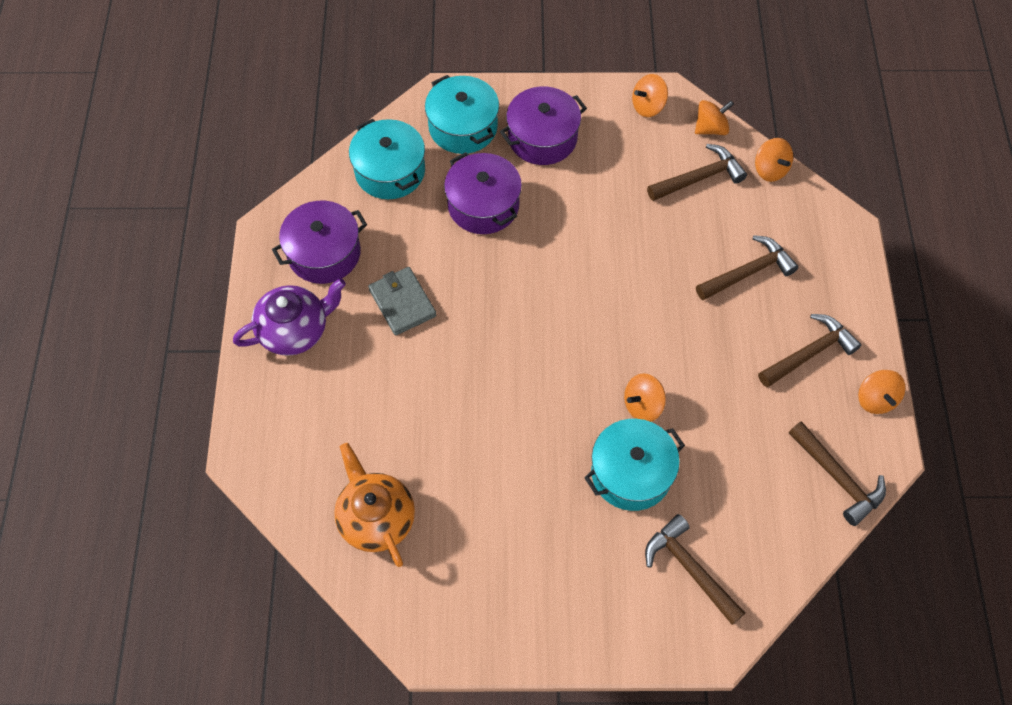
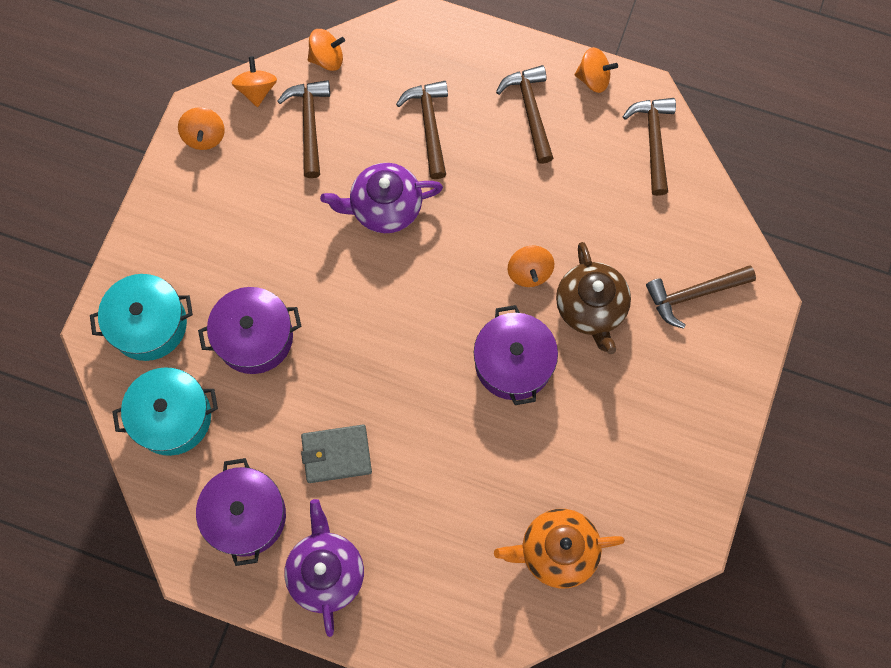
camera: 70 degrees left, 10 degrees up
(542, 138) = (198, 251): purple pot -> purple pot (513, 363)
(631, 473) = (591, 308): turquoise pot -> brown teapot
(649, 263) = (384, 207): none -> purple teapot
(837, 477) = (653, 141): brown hammer -> brown hammer turned 75 degrees counterclockwise

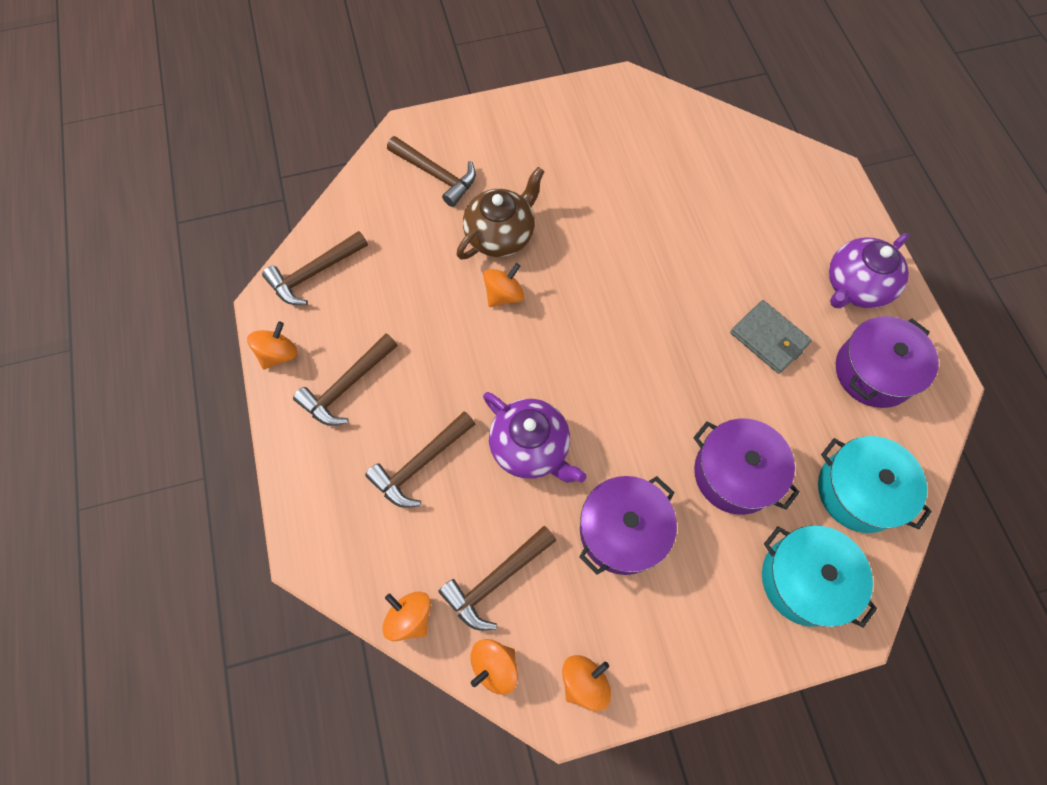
camera: 125 degrees left, 5 degrees down
(513, 363) = (589, 261): purple pot -> purple pot (622, 531)
(557, 551) = (702, 154): orange teapot -> none
(593, 78) = (278, 354): orange spinning top -> orange spinning top turned 60 degrees clockwise

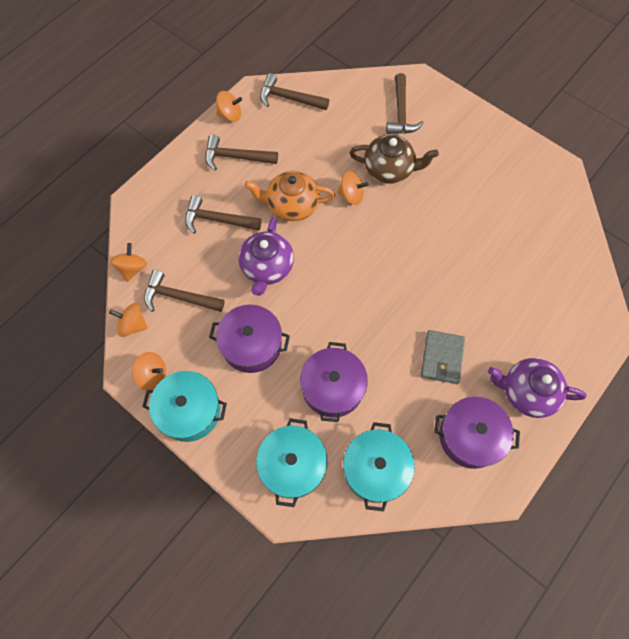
camera: 55 degrees right, 0 degrees up
(467, 366) = (291, 205): none -> orange teapot
(663, 663) = (189, 411): none -> turquoise pot

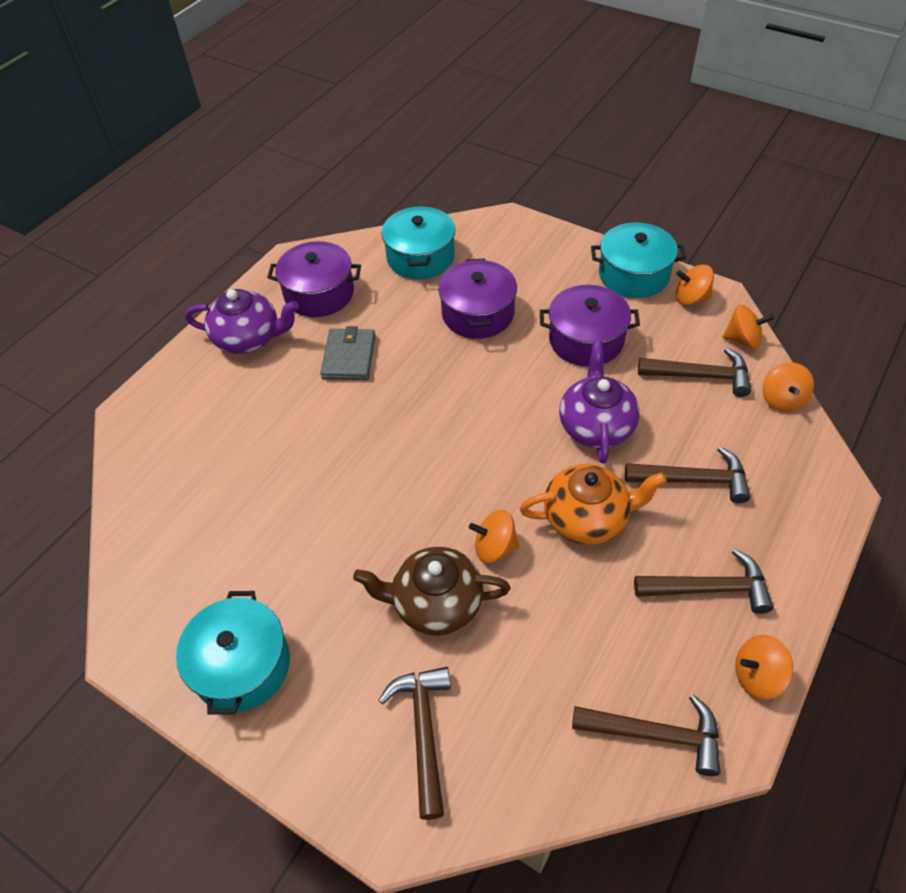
camera: 175 degrees right, 15 degrees down
(292, 465) = (507, 249): turquoise pot -> turquoise pot (242, 665)

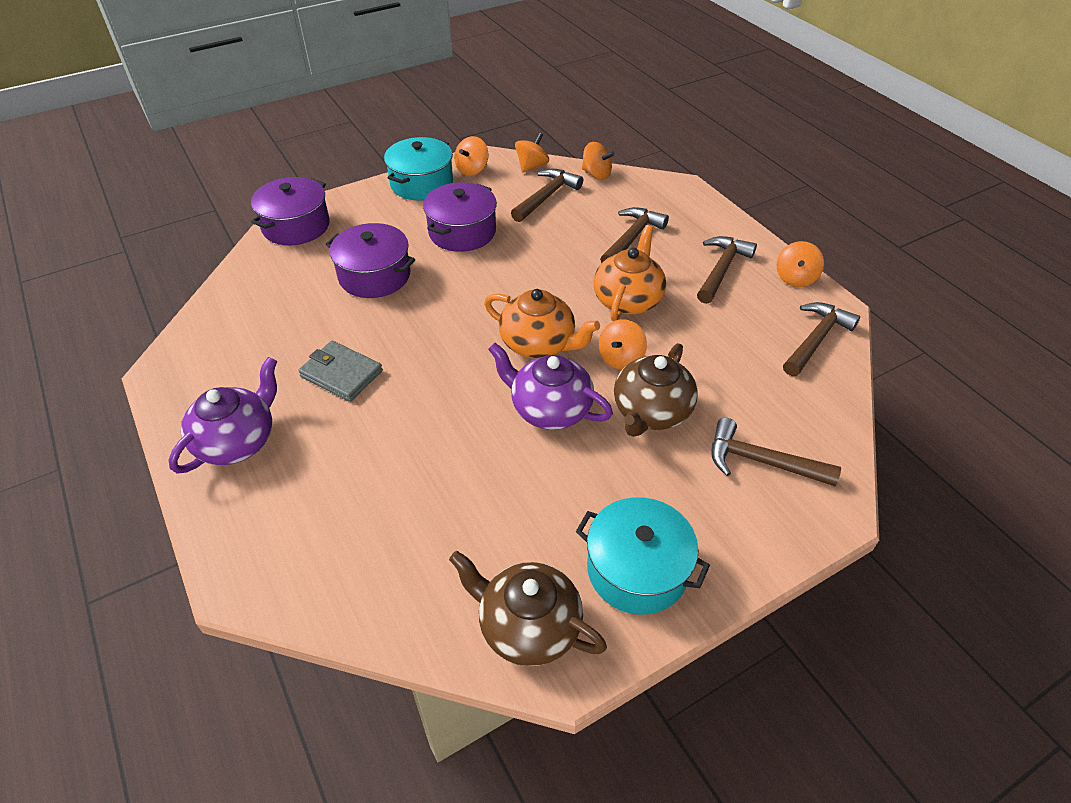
camera: 65 degrees left, 5 degrees down
(156, 606) = (528, 626): none -> brown teapot
(319, 293) = (235, 367): purple pot -> purple pot (296, 226)
(420, 257) = (268, 283): turquoise pot -> none
(471, 472) = (539, 344): none -> orange teapot
(596, 426) = (549, 261): purple teapot -> purple teapot (549, 409)

